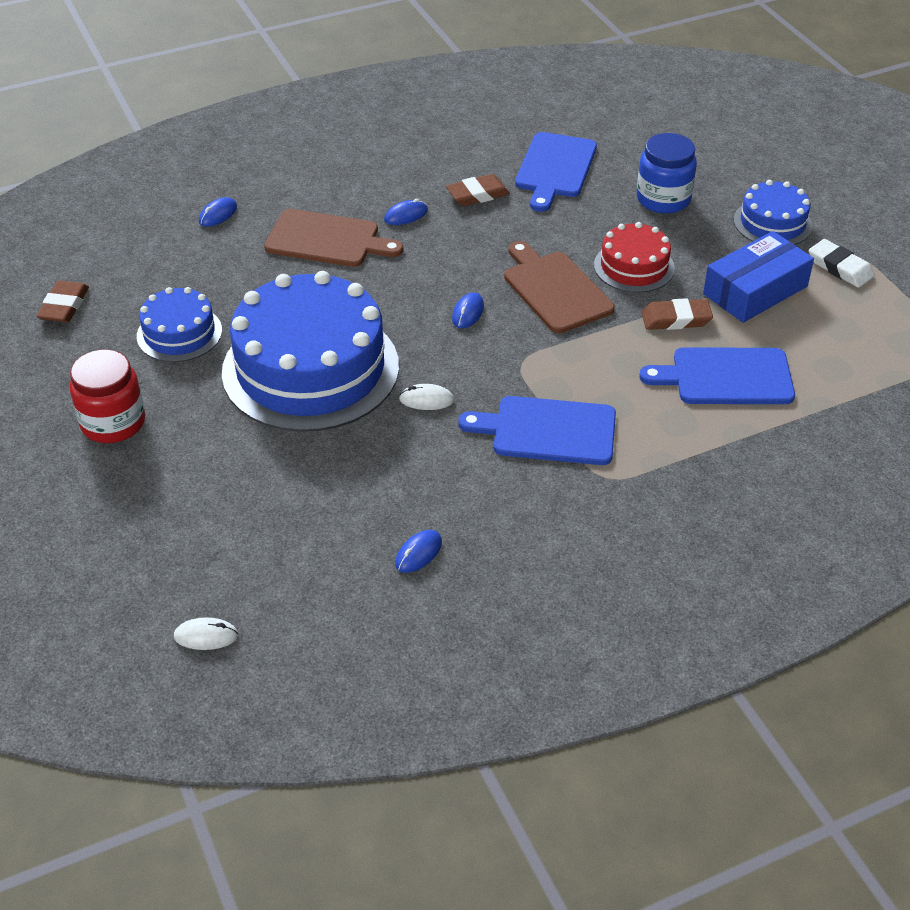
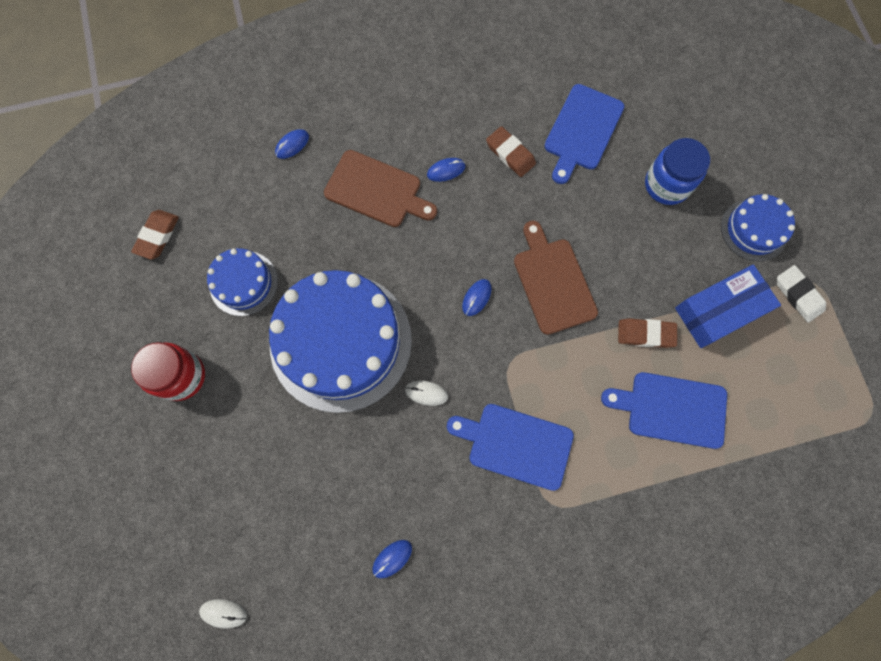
camera: 10 degrees right, 30 degrees up
(477, 194) = (510, 154): brown eraser -> brown eraser turned 60 degrees clockwise
(634, 266) = (624, 265): red cake -> none

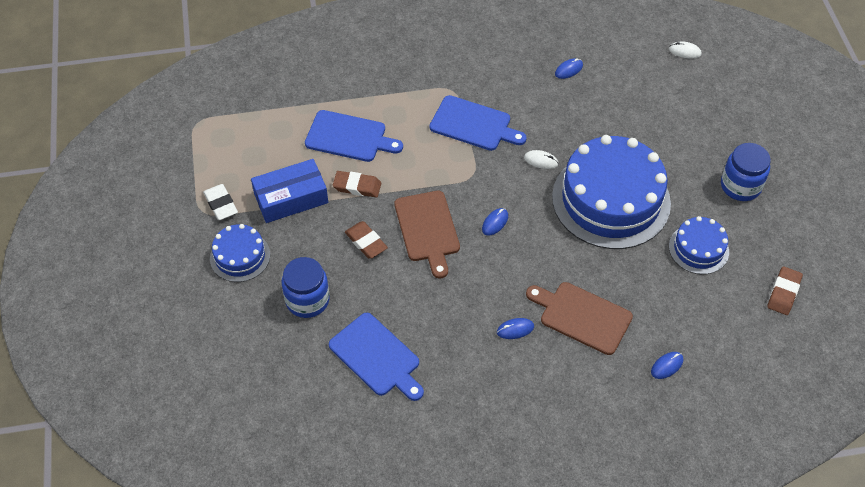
camera: 175 degrees left, 20 degrees down
(181, 376) = (740, 186): red jar -> blue jar
(510, 154) = (451, 340): brown eraser -> brown eraser (366, 242)
(582, 131) = (377, 357): blue cutting board -> blue cutting board turned 105 degrees clockwise

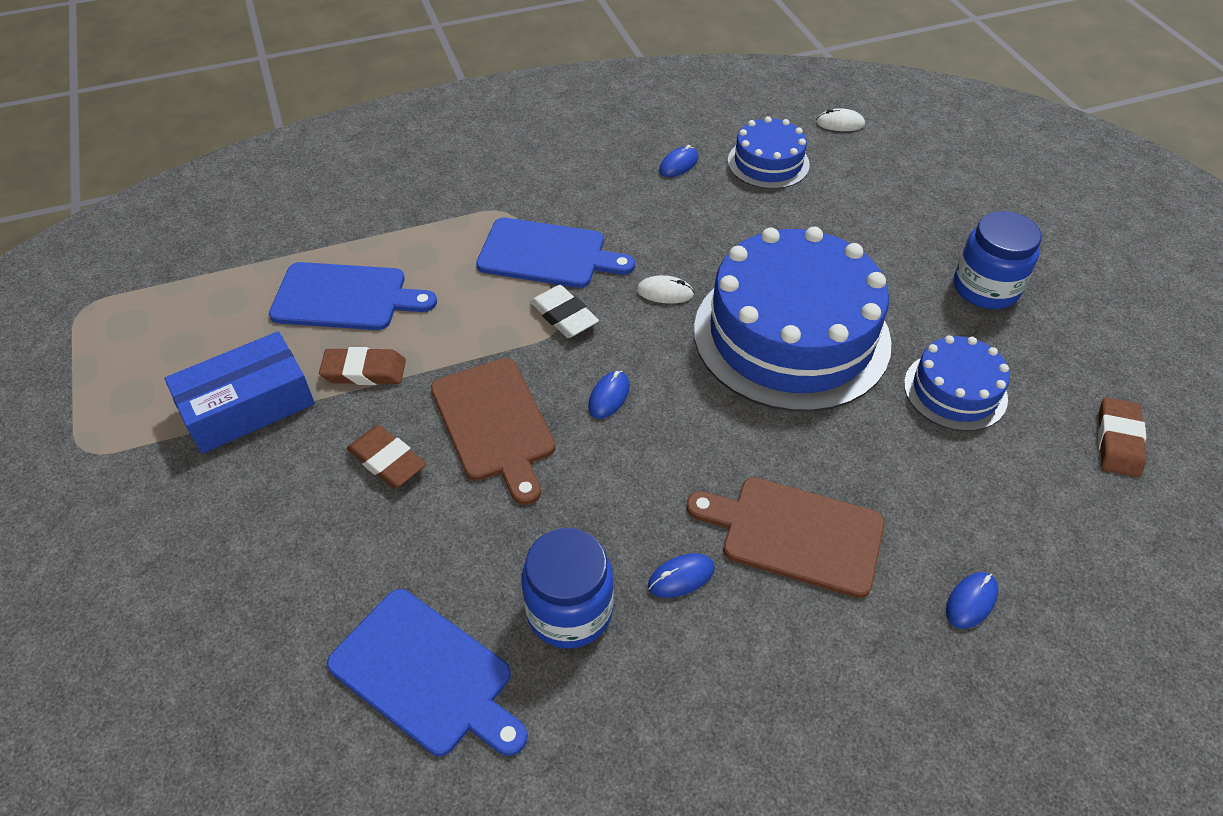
camera: 10 degrees left, 5 degrees down
(221, 204) = (119, 433): white eraser -> white eraser (564, 316)
(240, 256) = (152, 520): blue cake -> blue cake (768, 163)
(307, 300) = (283, 583): blue jar -> blue jar (569, 611)

